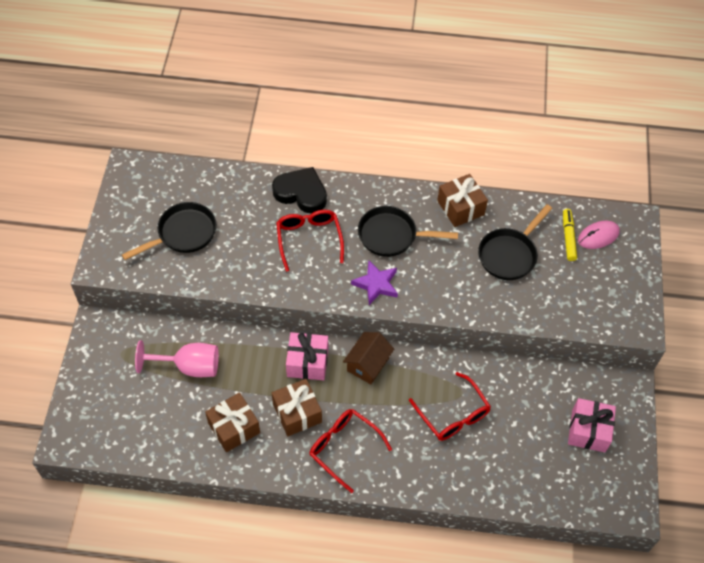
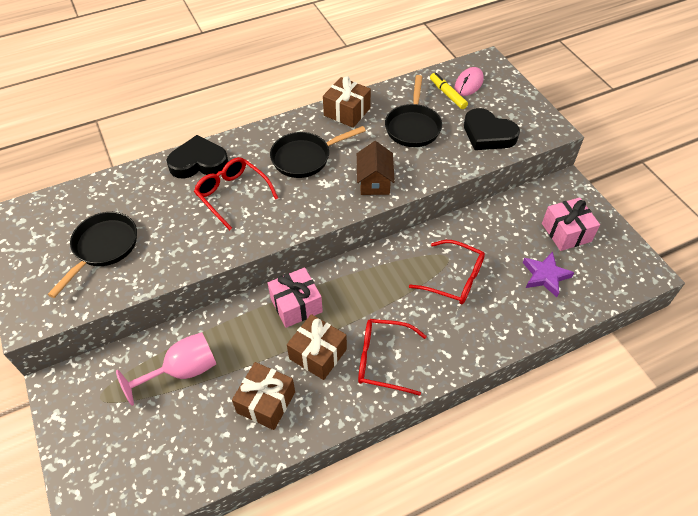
camera: 30 degrees left, 5 degrees down
(368, 364) = (351, 277): brown house -> brown house (374, 181)
(376, 284) = (320, 201): purple star -> purple star (545, 276)
(573, 299) = (488, 134): none -> black heart

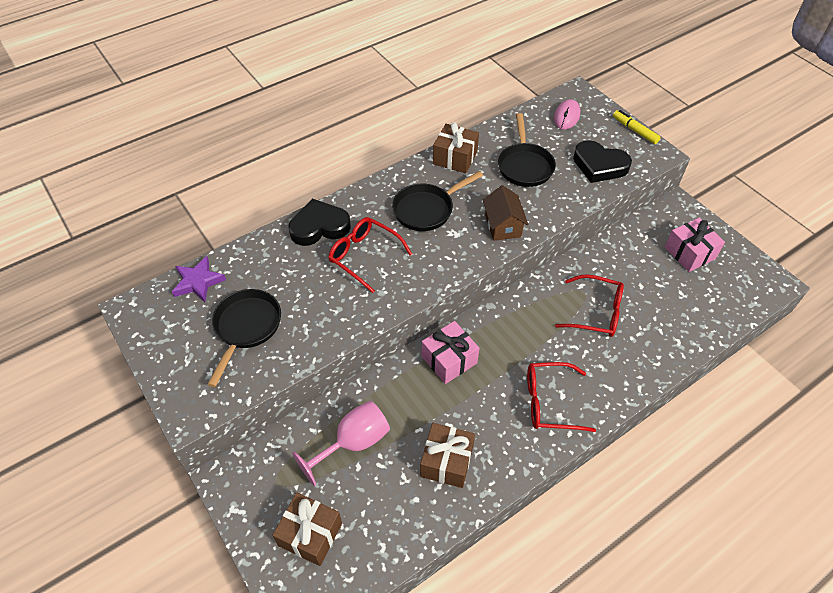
camera: 10 degrees left, 0 degrees up
(318, 354) = (484, 406): brown gift -> brown gift (310, 534)
(447, 94) = (549, 129): yellow marker -> yellow marker (634, 130)
(545, 276) = (681, 298): purple star -> purple star (198, 282)

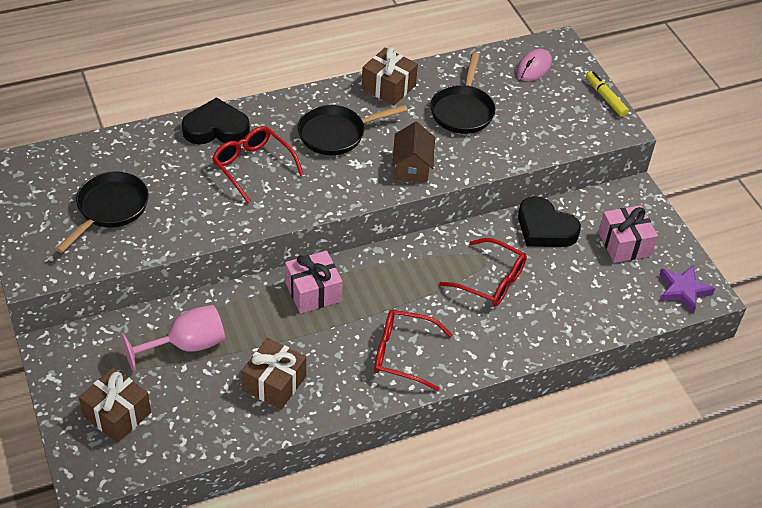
camera: 10 degrees right, 5 degrees down
(198, 282) = (75, 156): purple star -> purple star (683, 290)
(599, 165) = (547, 127): black heart -> black heart (545, 228)

